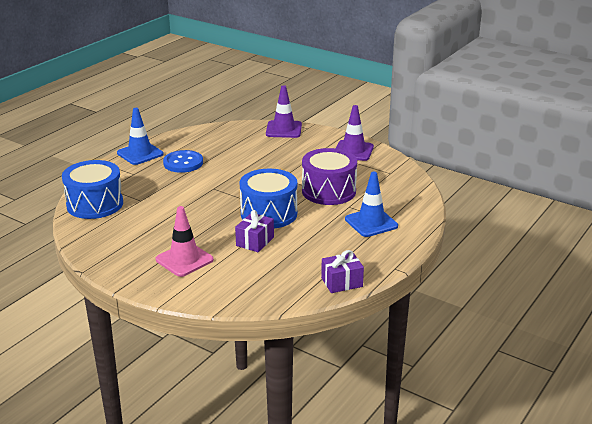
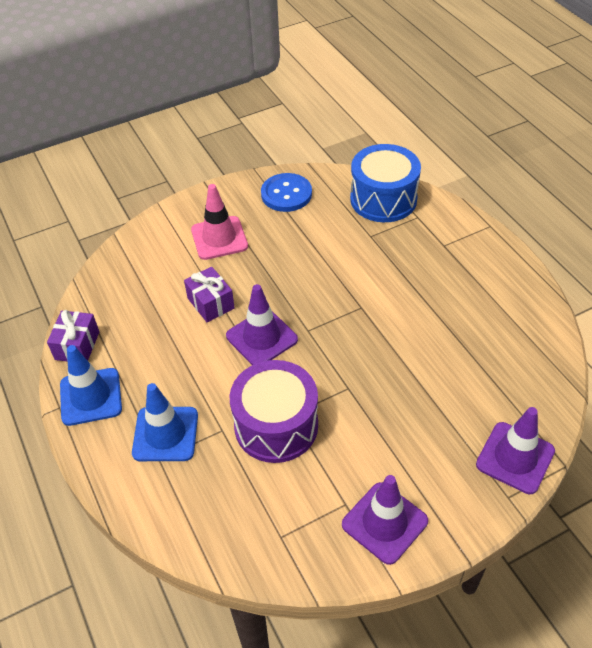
camera: 120 degrees right, 20 degrees up
(140, 153) = (501, 264): blue traffic cone -> blue traffic cone (91, 397)
(183, 163) = (450, 298): blue button -> blue button (286, 194)
(269, 214) = (261, 338): blue drum -> purple traffic cone

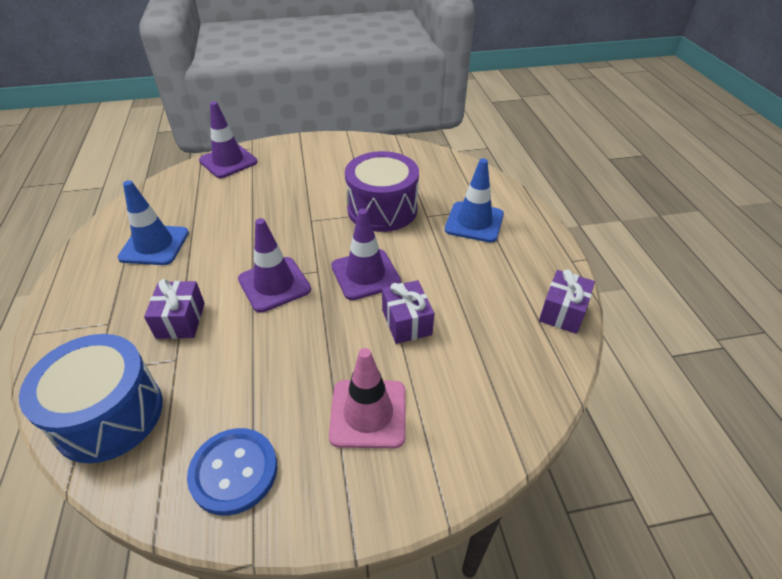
camera: 165 degrees left, 5 degrees down
(91, 397) = (542, 262): blue traffic cone -> blue traffic cone (154, 245)
(384, 523) = (336, 152): purple traffic cone -> purple traffic cone (274, 284)
(391, 260) = (181, 320): none -> purple gift

